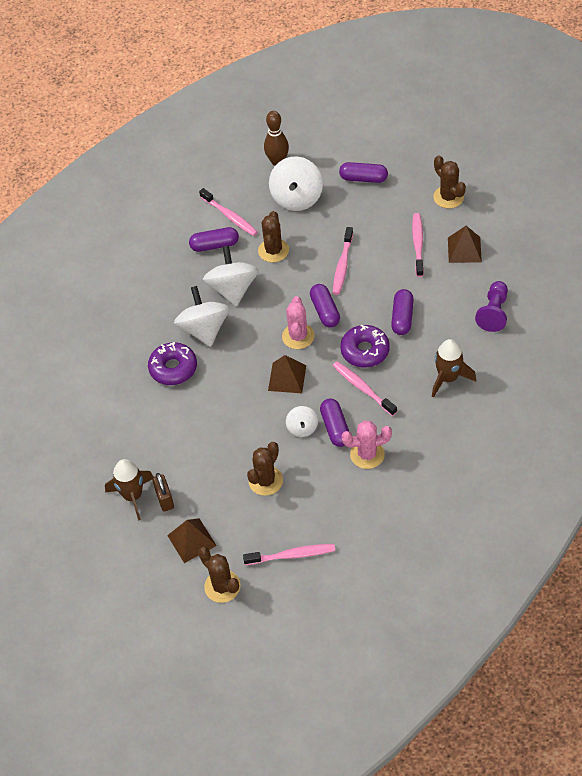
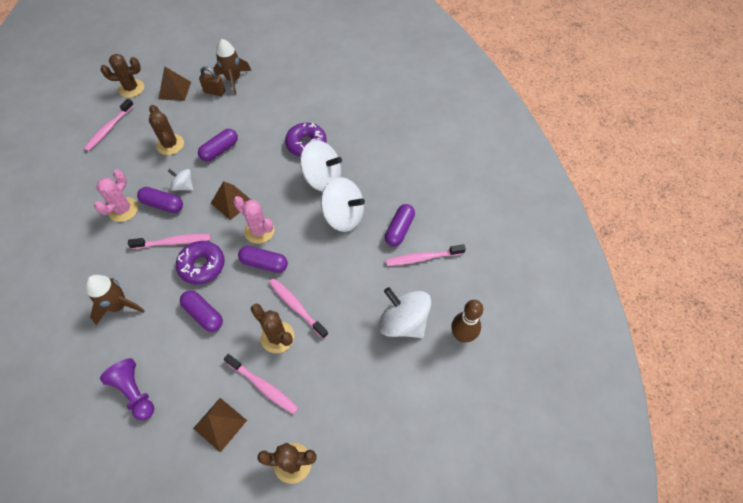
camera: 120 degrees right, 5 degrees up
(273, 250) = (358, 266): brown cactus -> brown cactus (277, 337)
(363, 178) = (382, 397): purple capsule -> purple capsule (220, 150)

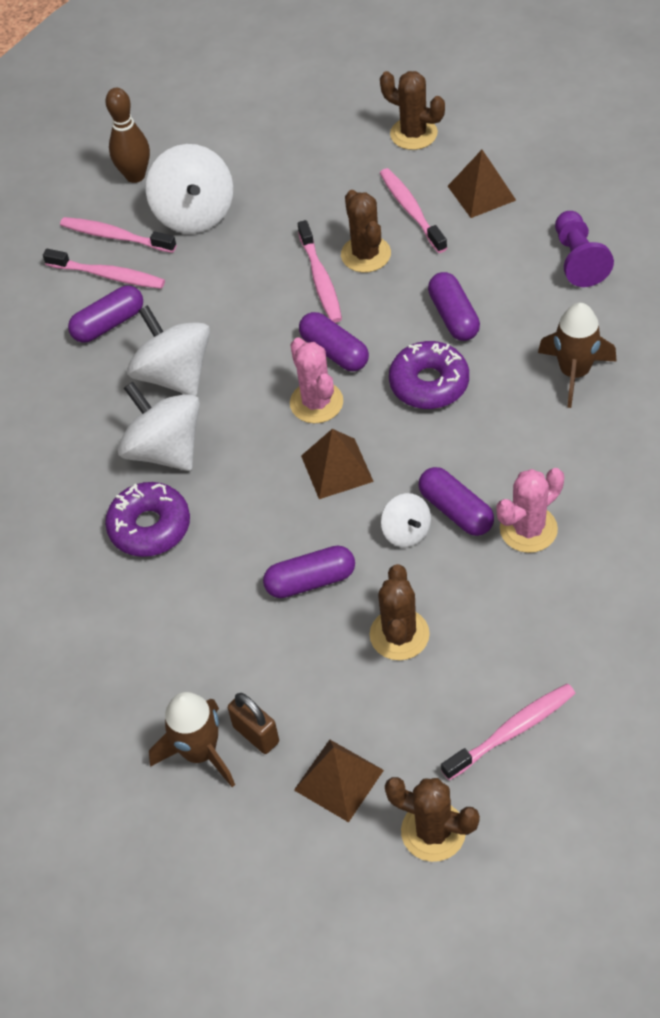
camera: 145 degrees left, 5 degrees down
(173, 242) = (460, 437): pink toothbrush -> pink toothbrush (116, 237)

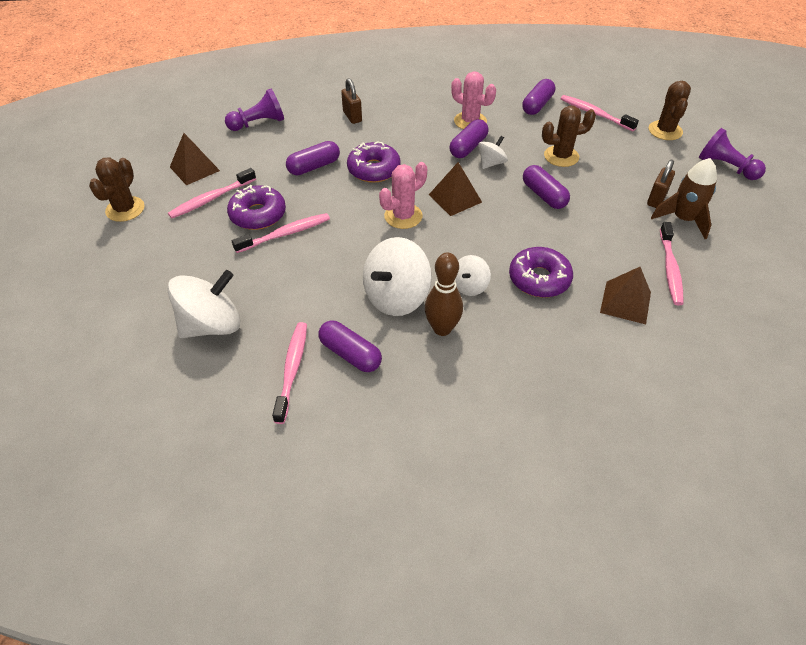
camera: 110 degrees left, 5 degrees down
(116, 237) = (242, 377): pink toothbrush -> pink toothbrush (670, 268)
(135, 176) = (157, 382): brown bowling pin -> brown bowling pin (442, 328)
(165, 450) = (469, 286): white spinning top -> white spinning top, size x0.54
(303, 885) = (726, 167): none -> purple pawn
(334, 351) = (355, 215): purple capsule -> purple capsule (537, 105)
(338, 780) = (661, 164): brown pyramid -> brown pyramid (625, 302)
(366, 254) = (258, 215): brown cactus -> purple donut
(574, 372) = (352, 116): brown rocket -> brown padlock

